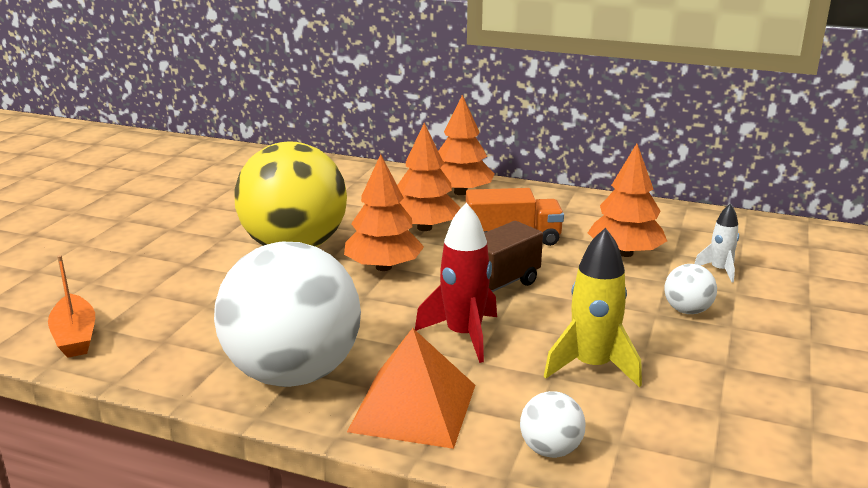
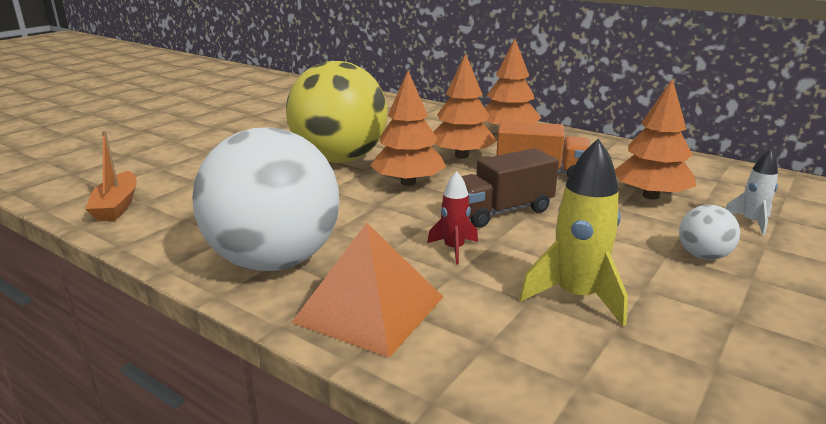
camera: 15 degrees right, 0 degrees up
(463, 335) = (453, 249): red rocket -> red rocket, size x0.58
(550, 450) = (494, 377): white ball -> none

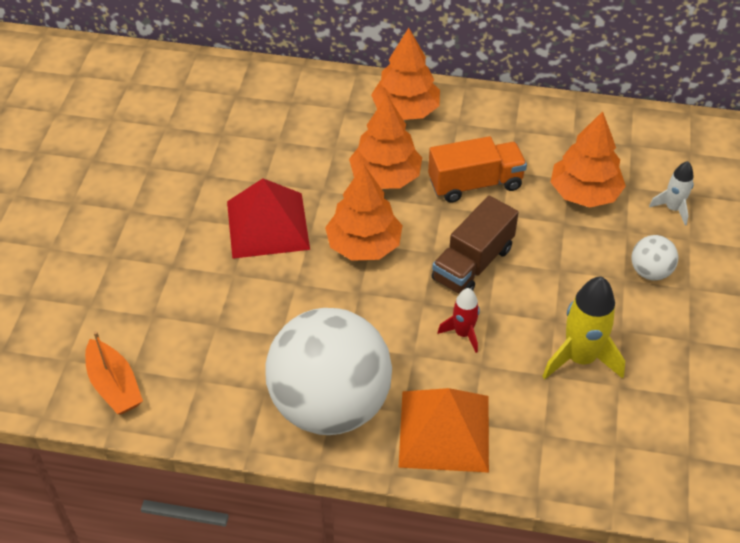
camera: 25 degrees left, 25 degrees up
(339, 159) = (267, 225): yellow ball -> red pyramid

